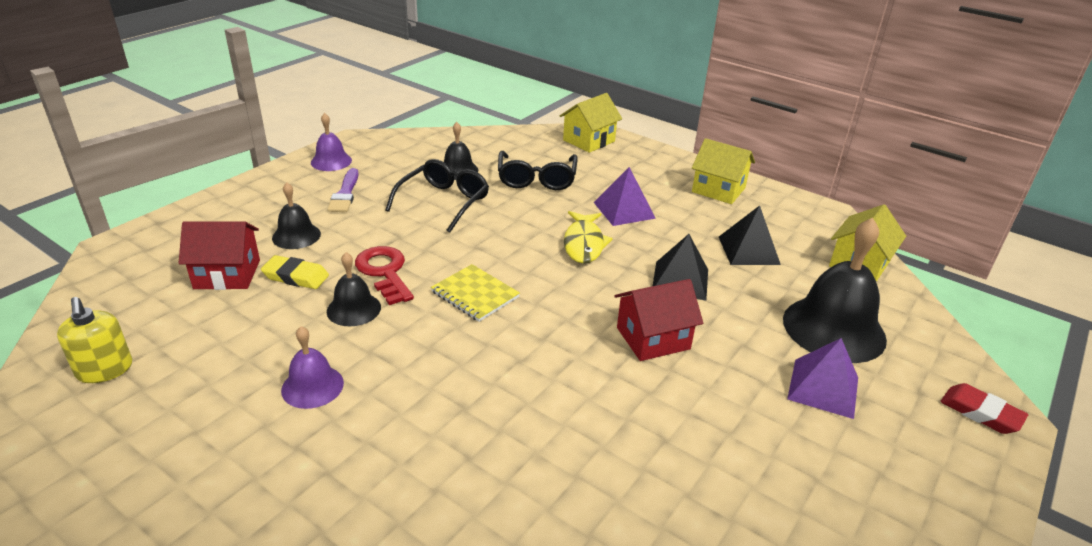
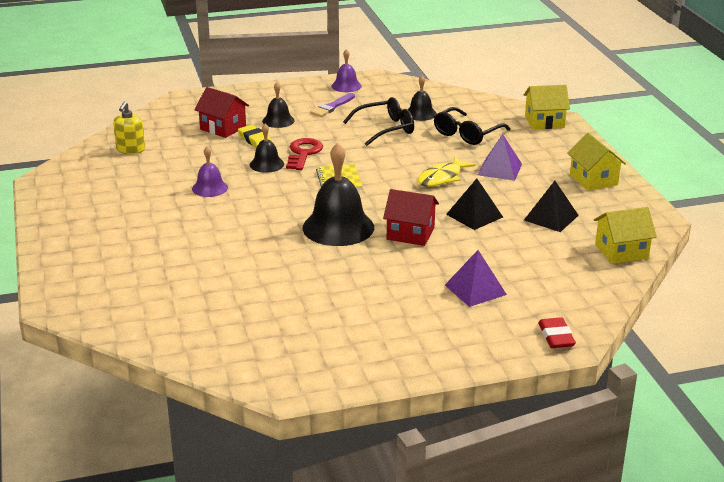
camera: 40 degrees right, 5 degrees down
(834, 329) = (534, 271): black bell -> black bell (338, 227)

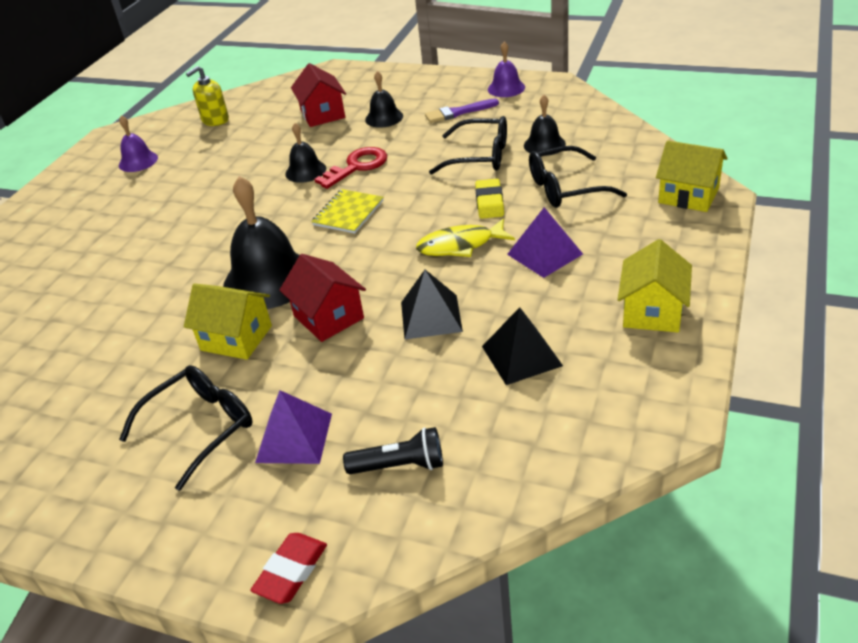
camera: 40 degrees right, 10 degrees up
(210, 188) = (220, 186): purple bell -> purple bell (138, 161)
(255, 140) = (333, 137): yellow eraser -> yellow eraser (489, 202)
(411, 304) = (200, 427): none -> black glasses
(551, 280) = (400, 465): none -> black flashlight
(621, 251) = (552, 456): yellow house -> yellow house (236, 338)

